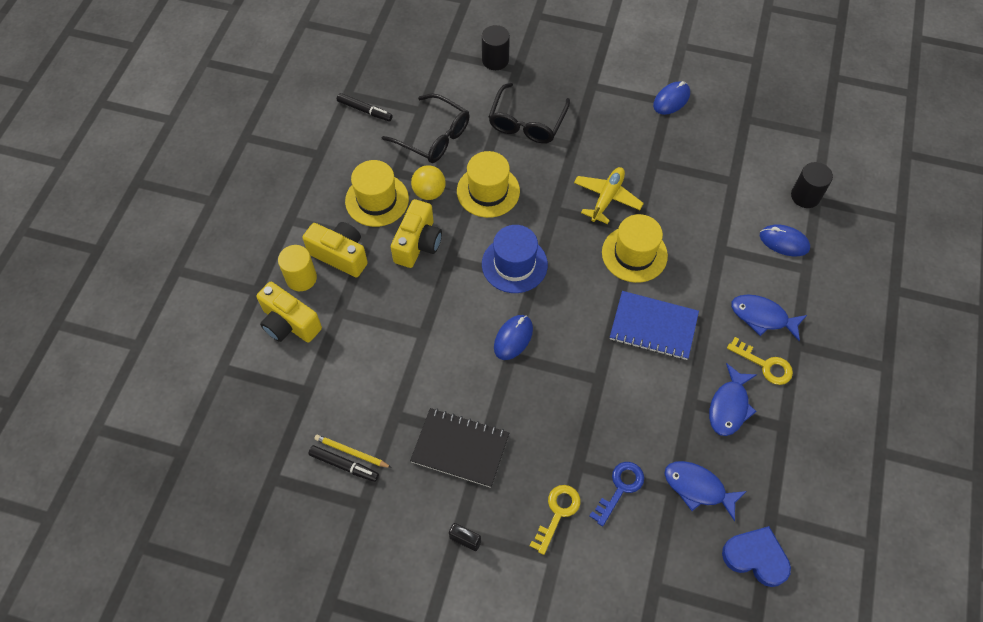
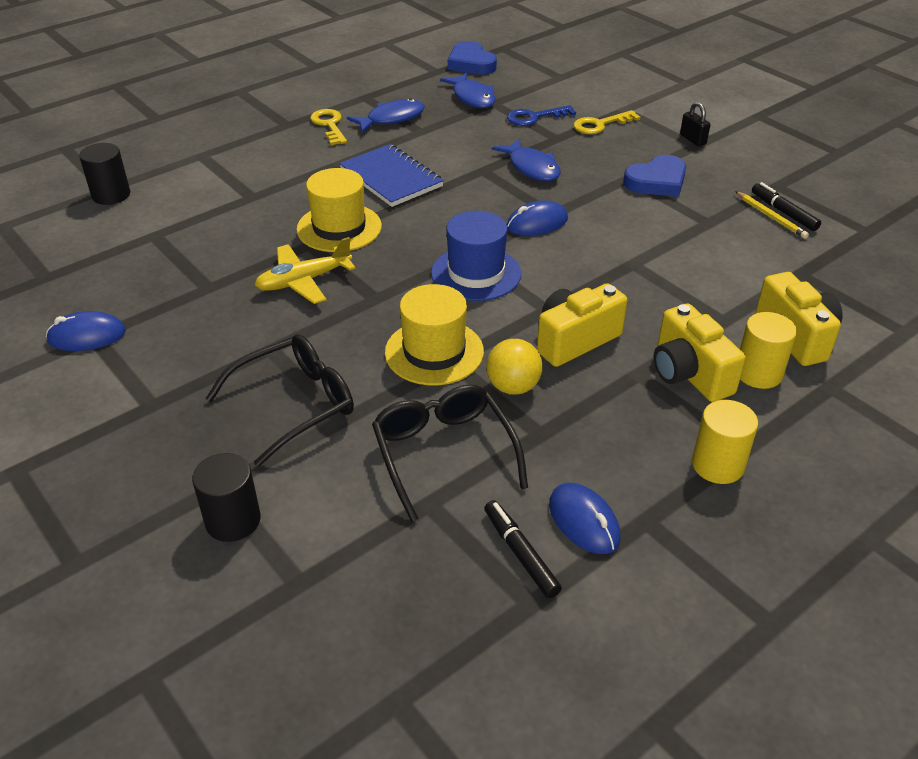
camera: 145 degrees left, 20 degrees down
(299, 202) = (718, 465): none -> yellow cylinder
(377, 200) = (594, 412): yellow hat -> none
(460, 448) = (657, 181): black notebook -> blue heart
(762, 317) = (287, 146): blue fish -> blue fish (532, 168)
(784, 242) = (188, 177): blue mouse -> blue mouse (584, 521)

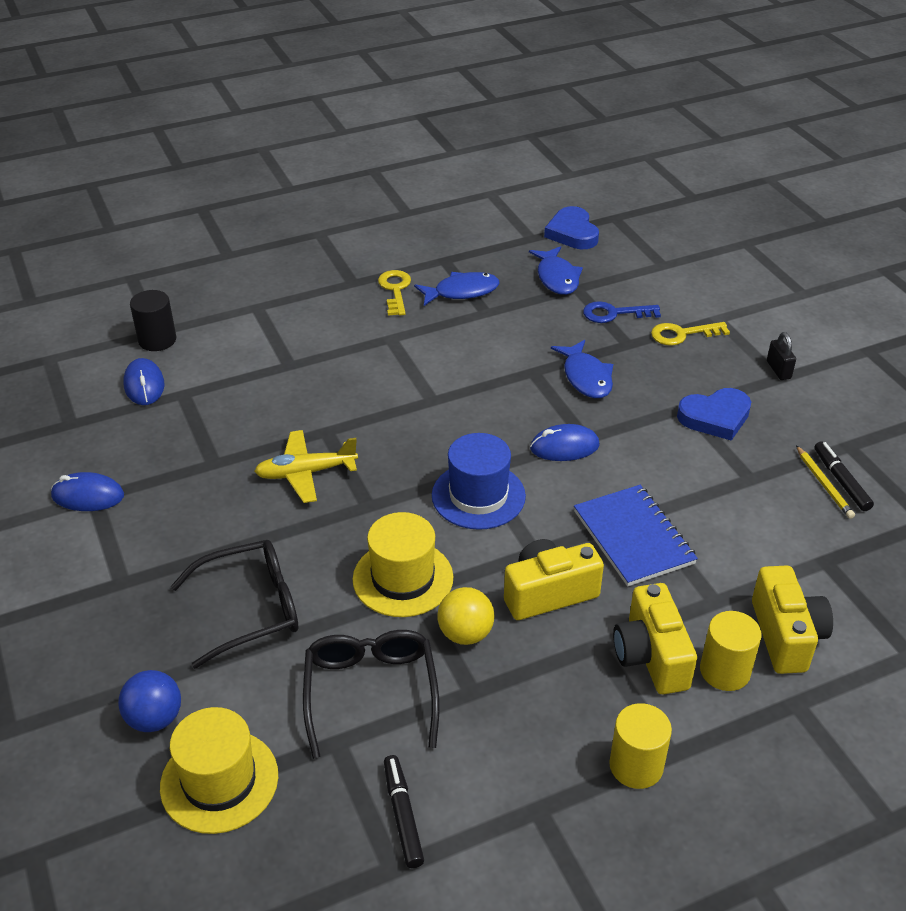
camera: 15 degrees right, 0 degrees up
(233, 520) = (155, 718): black cylinder -> blue ball
(339, 228) = (361, 417): yellow hat -> yellow hat (219, 781)
(391, 178) = (434, 366): blue notebook -> blue notebook (633, 537)
(584, 521) = (476, 796): blue mouse -> blue mouse (144, 385)

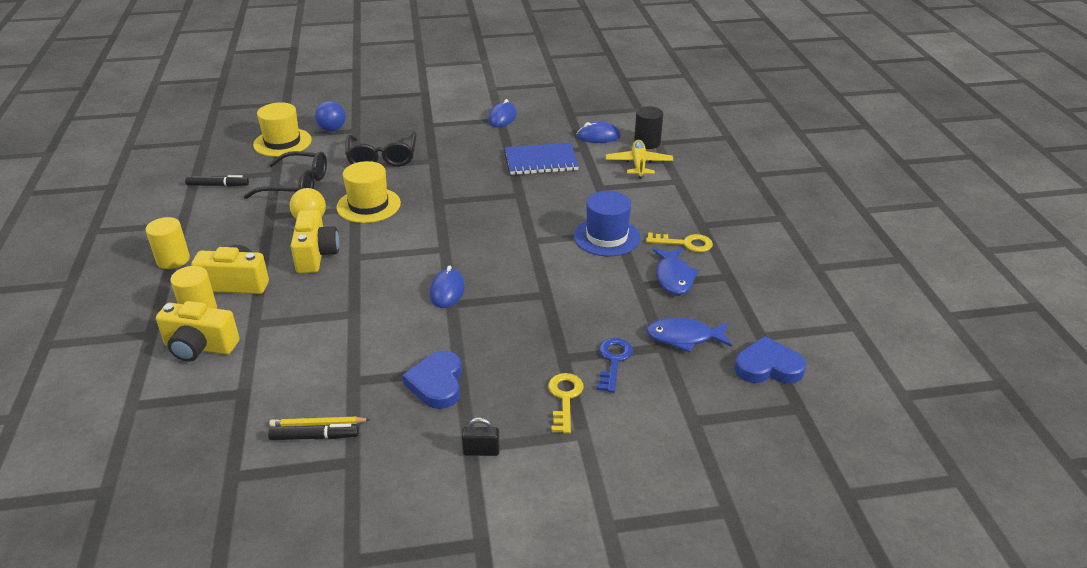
camera: 105 degrees right, 5 degrees down
(306, 473) = (482, 183): yellow plane -> yellow plane (638, 164)
(478, 496) = (420, 243): blue hat -> blue hat (607, 237)
(586, 377) = (526, 321): blue fish -> none
(633, 537) = (336, 301): blue notebook -> blue notebook (541, 161)

